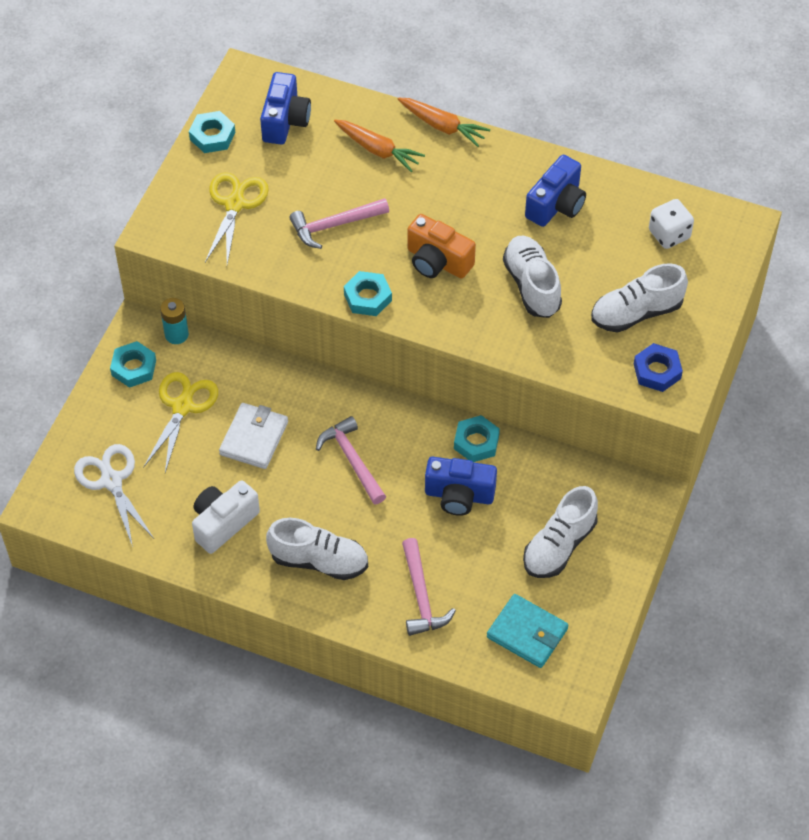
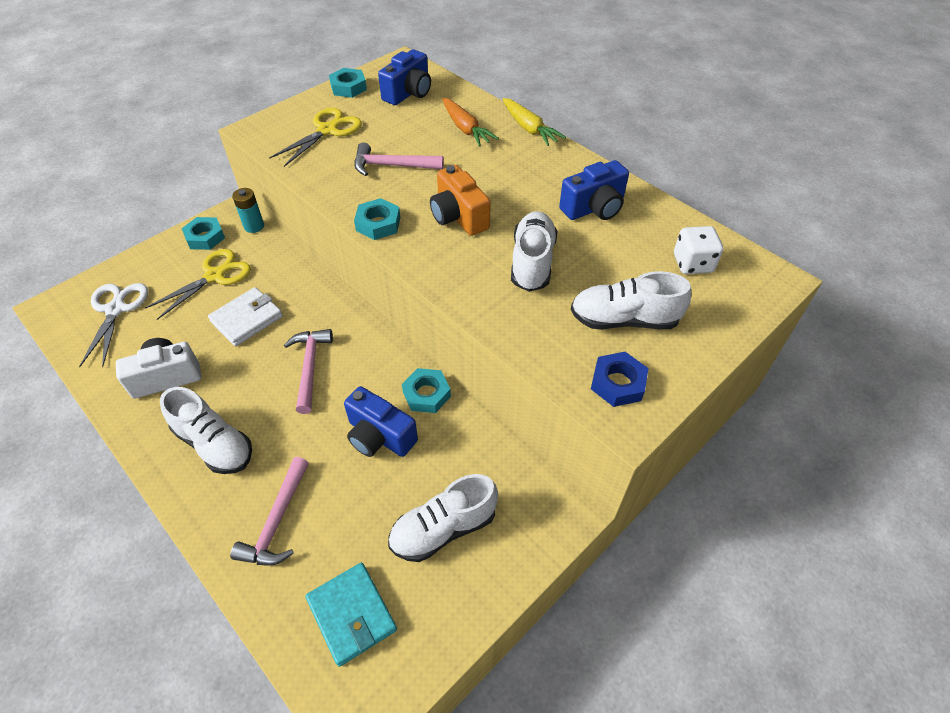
camera: 25 degrees right, 5 degrees down
(442, 126) = (529, 128): orange carrot -> yellow carrot

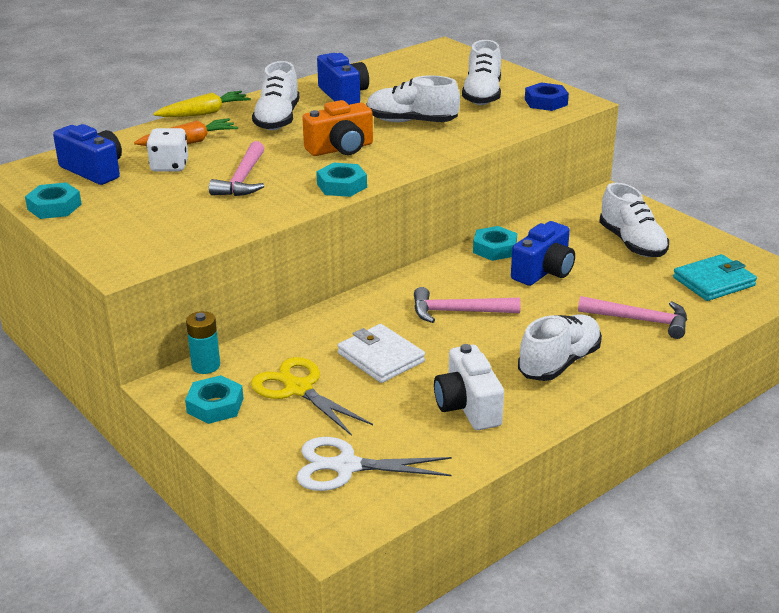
camera: 85 degrees left, 20 degrees down
(327, 130) = (151, 217): yellow scissors -> none
(522, 171) = (277, 119): none -> white shoe
(692, 263) = (422, 69): white dice -> white dice (169, 166)

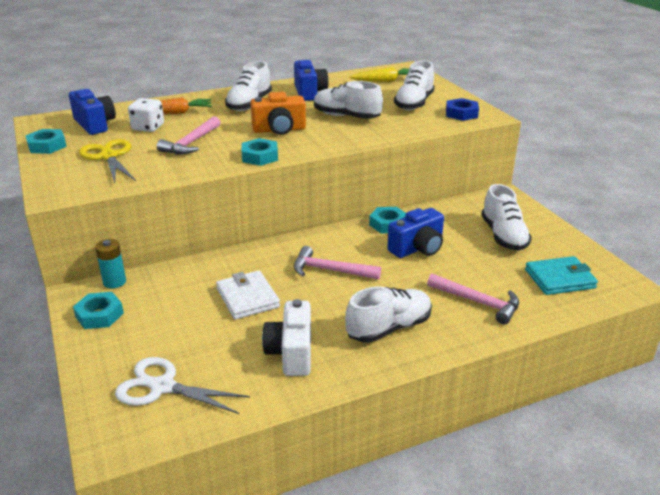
camera: 15 degrees right, 0 degrees up
(204, 113) = (202, 94): yellow carrot -> yellow carrot (385, 81)
(298, 389) = (169, 313): yellow scissors -> yellow scissors (109, 156)

